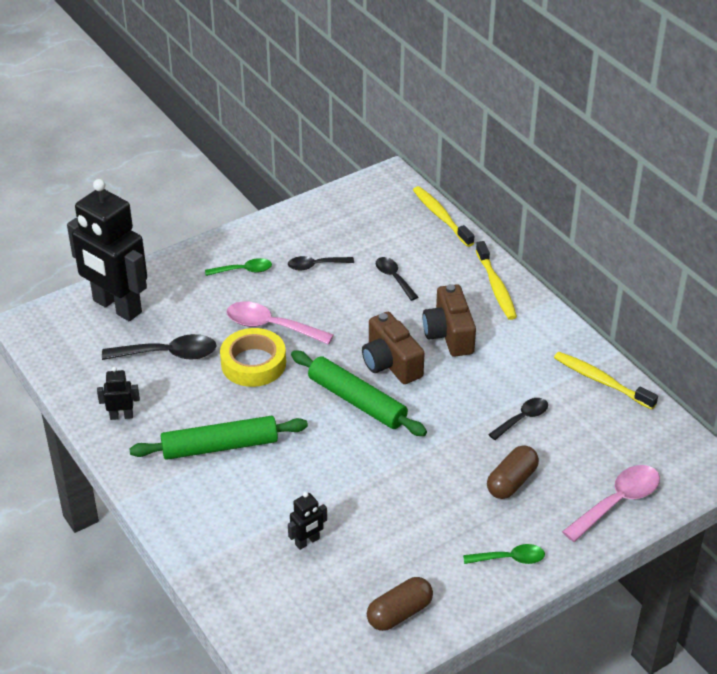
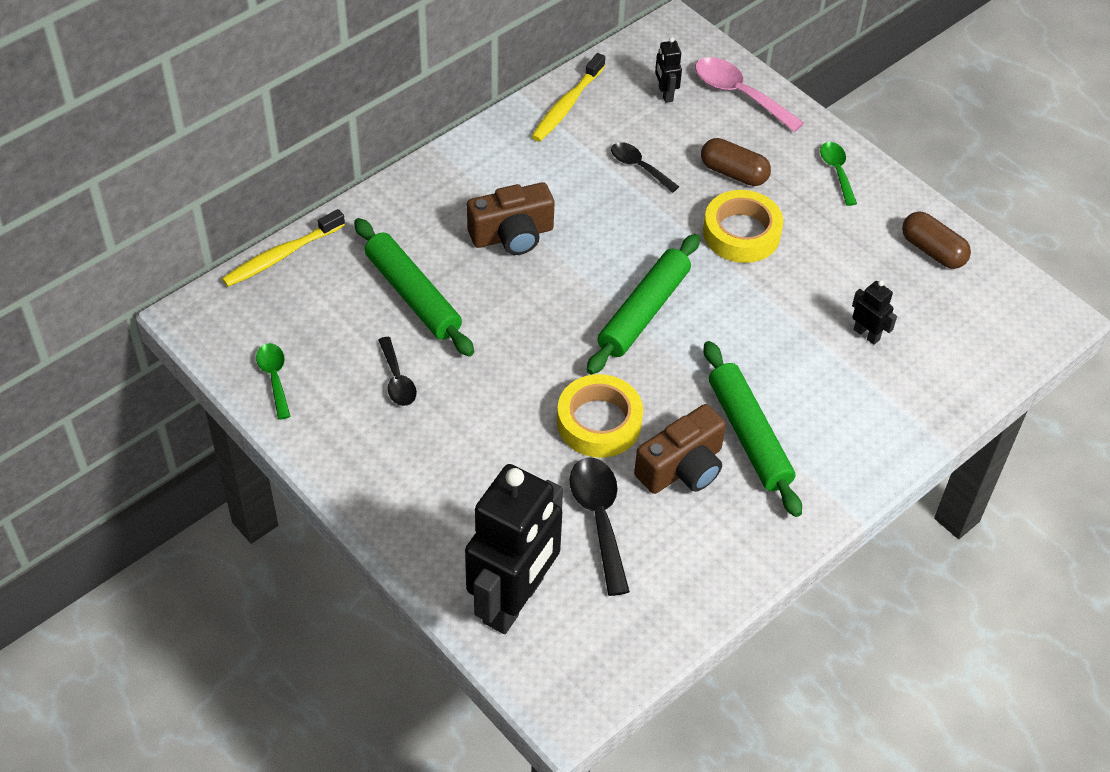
camera: 100 degrees left, 10 degrees up
(121, 416) = (723, 550): black robot -> black robot (665, 94)
(244, 270) = (416, 460): green spoon -> green spoon (274, 378)
(271, 326) = (526, 413): pink spoon -> none
(390, 363) = (572, 286): brown camera -> brown camera (682, 468)
(394, 278) = (413, 295): black spoon -> green rolling pin
(437, 475) = (741, 233): none -> yellow tape
(496, 286) = (418, 196): yellow toothbrush -> none

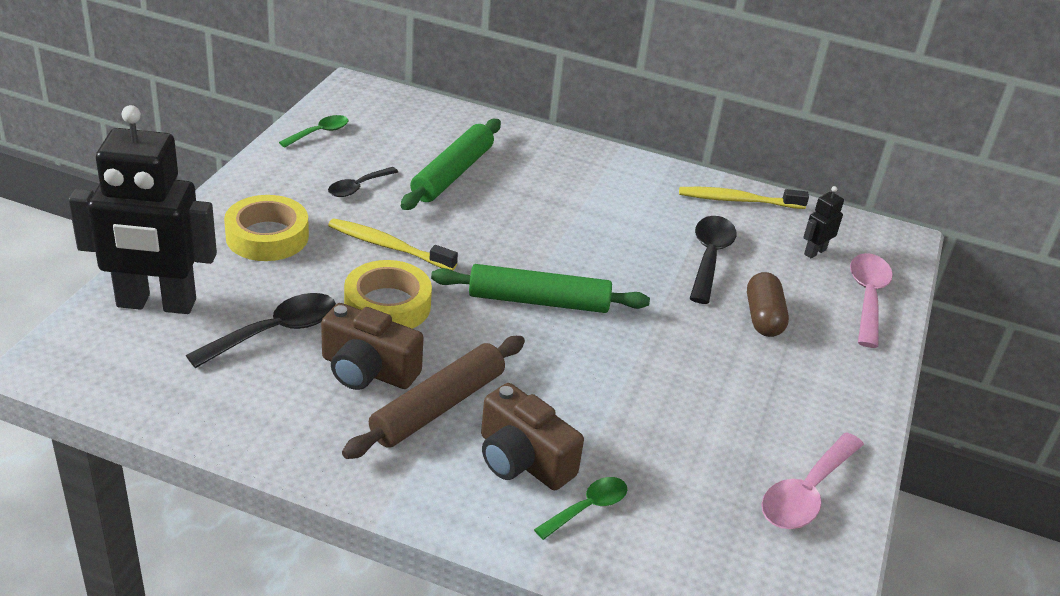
camera: 60 degrees right, 15 degrees down
(282, 255) = (442, 107): yellow toothbrush -> yellow toothbrush (389, 246)
(512, 235) = (561, 207): brown camera -> brown camera (522, 460)
(639, 167) = (709, 257): black spoon -> black spoon, size x1.61
(741, 233) = (692, 340): yellow tape -> yellow tape (267, 236)
(748, 435) = (437, 406): green rolling pin -> brown rolling pin
(837, 171) = (841, 389): green spoon -> green spoon (587, 508)
(866, 334) = (639, 465): black robot -> none
(932, 251) = (806, 493): brown capsule -> pink spoon

